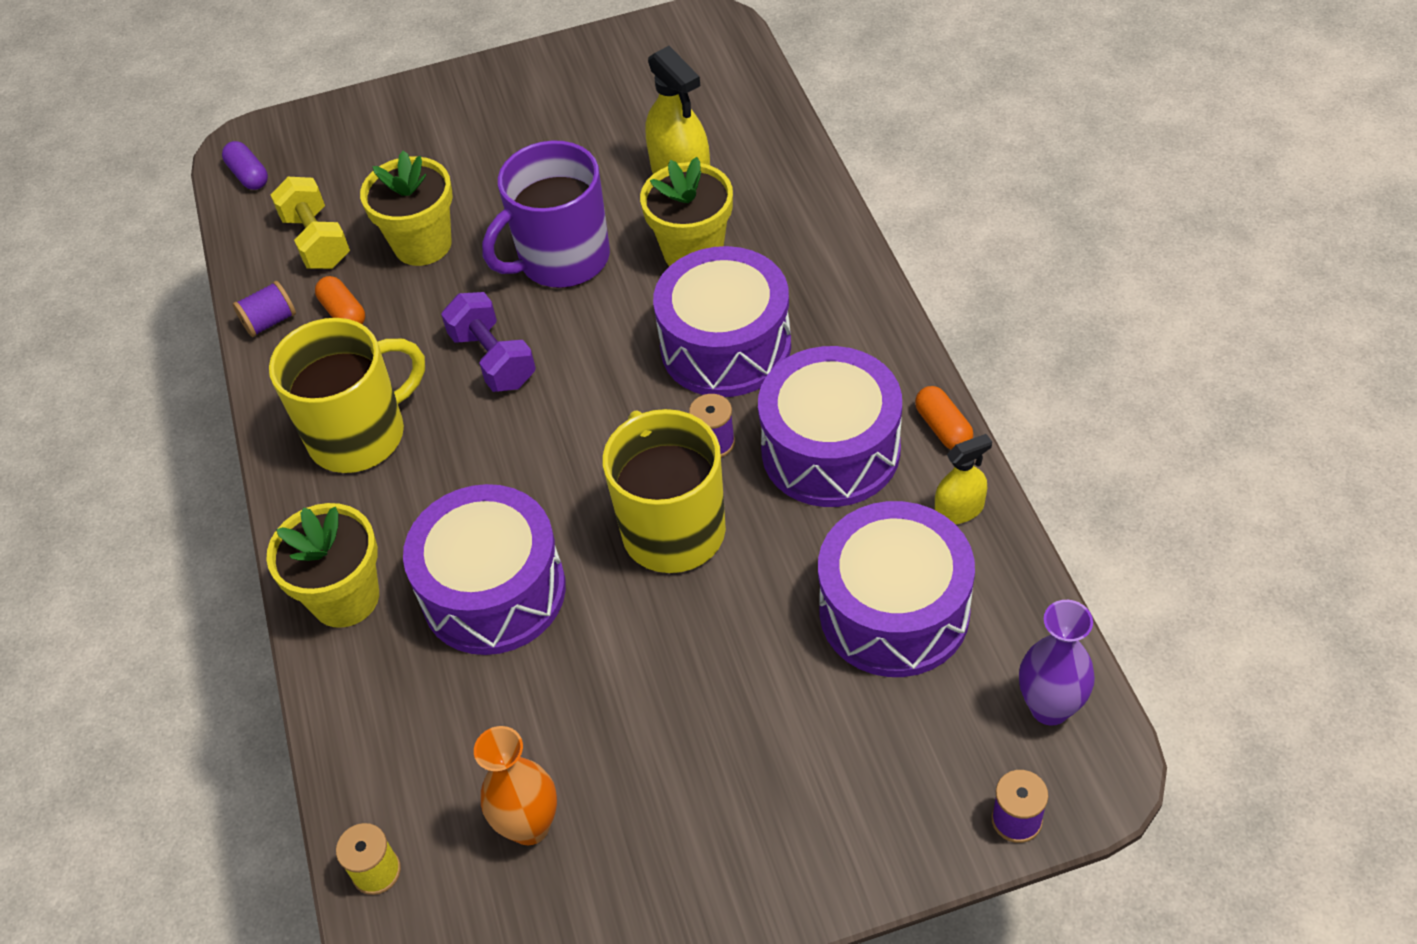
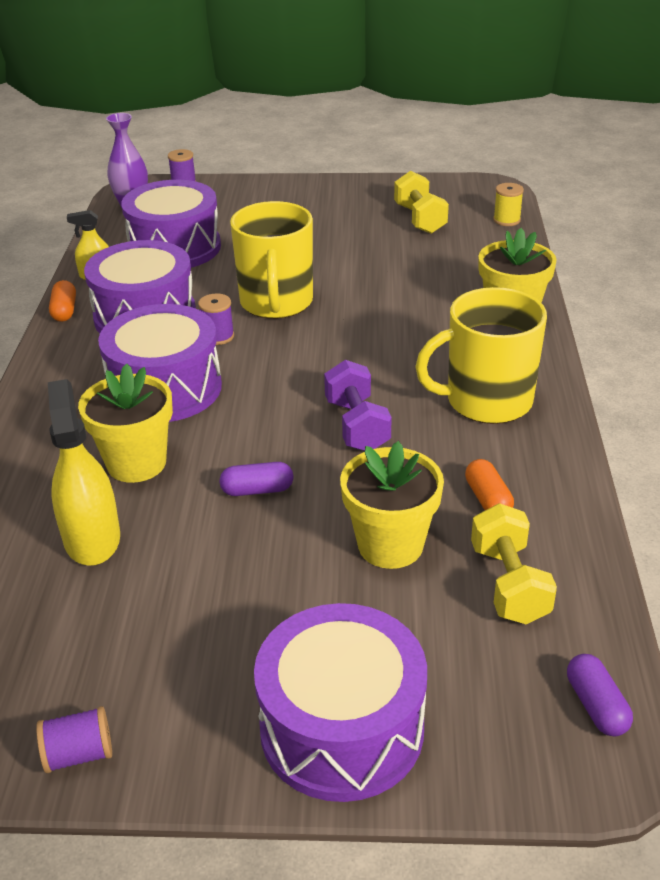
camera: 165 degrees left, 15 degrees down
(270, 321) = (566, 511): purple spool -> purple spool (79, 754)
(493, 591) = (408, 299): purple drum -> purple drum (342, 728)
(529, 826) = (420, 219): orange vase -> yellow dumbbell
(562, 259) = (257, 490): purple mug -> purple capsule

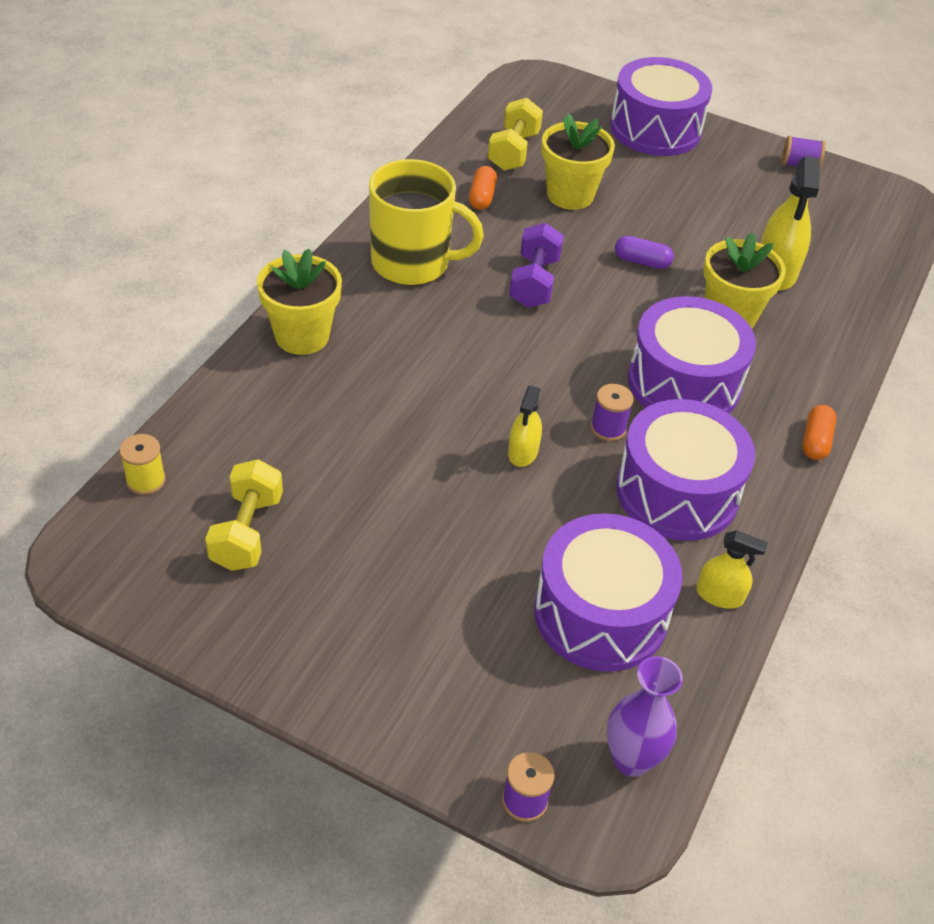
camera: 160 degrees left, 10 degrees up
(64, 311) = (770, 541): orange capsule -> orange capsule (815, 441)
(276, 303) = (523, 452): yellow mug -> yellow spray bottle
(596, 706) = (518, 93): purple capsule -> none

